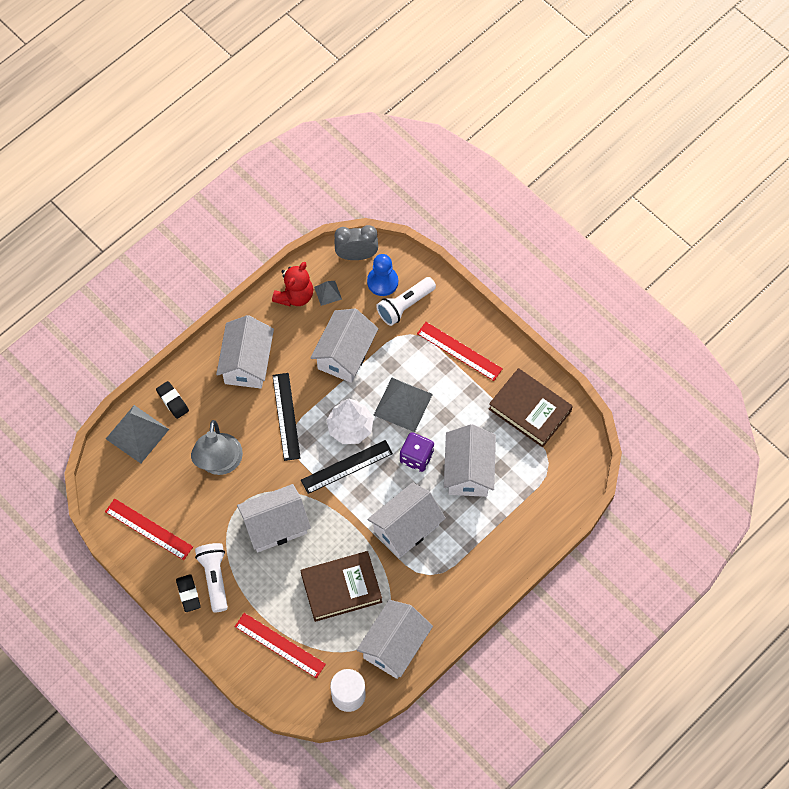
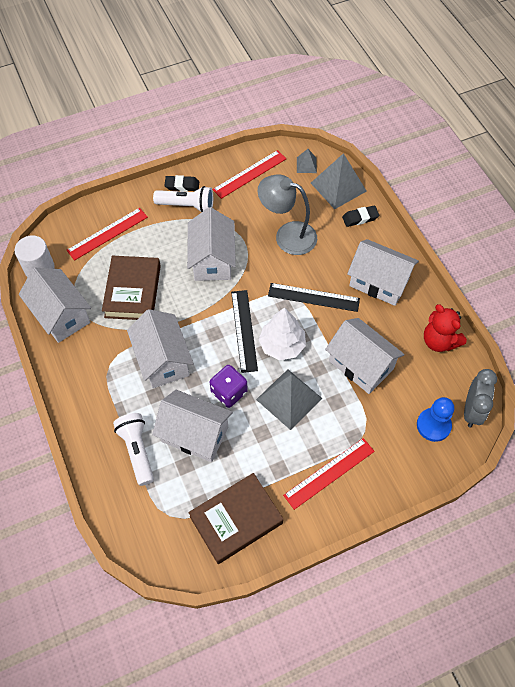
camera: 110 degrees right, 5 degrees down
(328, 293) = (434, 370): grey pyramid -> grey pyramid (306, 165)
(405, 305) = (399, 438): white flashlight -> white flashlight (137, 451)

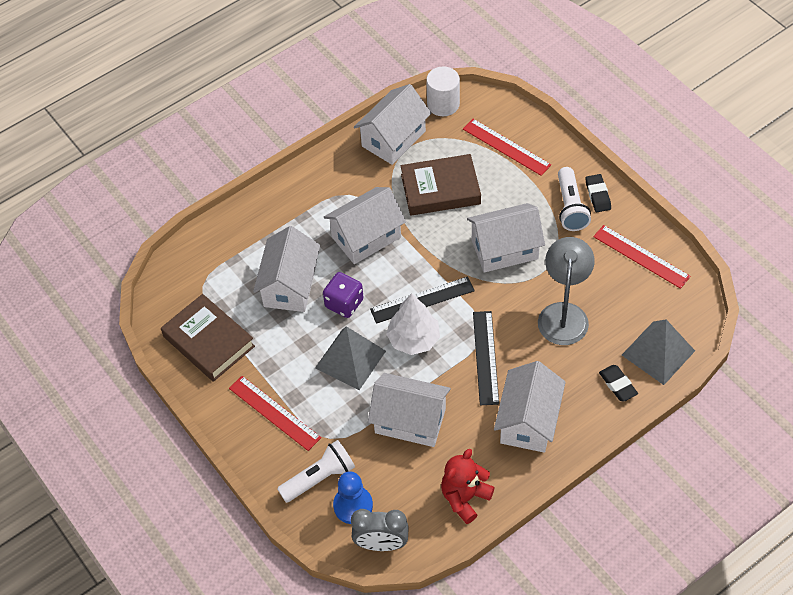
camera: 80 degrees right, 5 degrees down
(137, 451) = (262, 243): white flashlight -> white flashlight (319, 478)
(306, 165) = (679, 312): grey pyramid -> none
(361, 365) = (410, 420): white house -> white house turned 75 degrees clockwise

